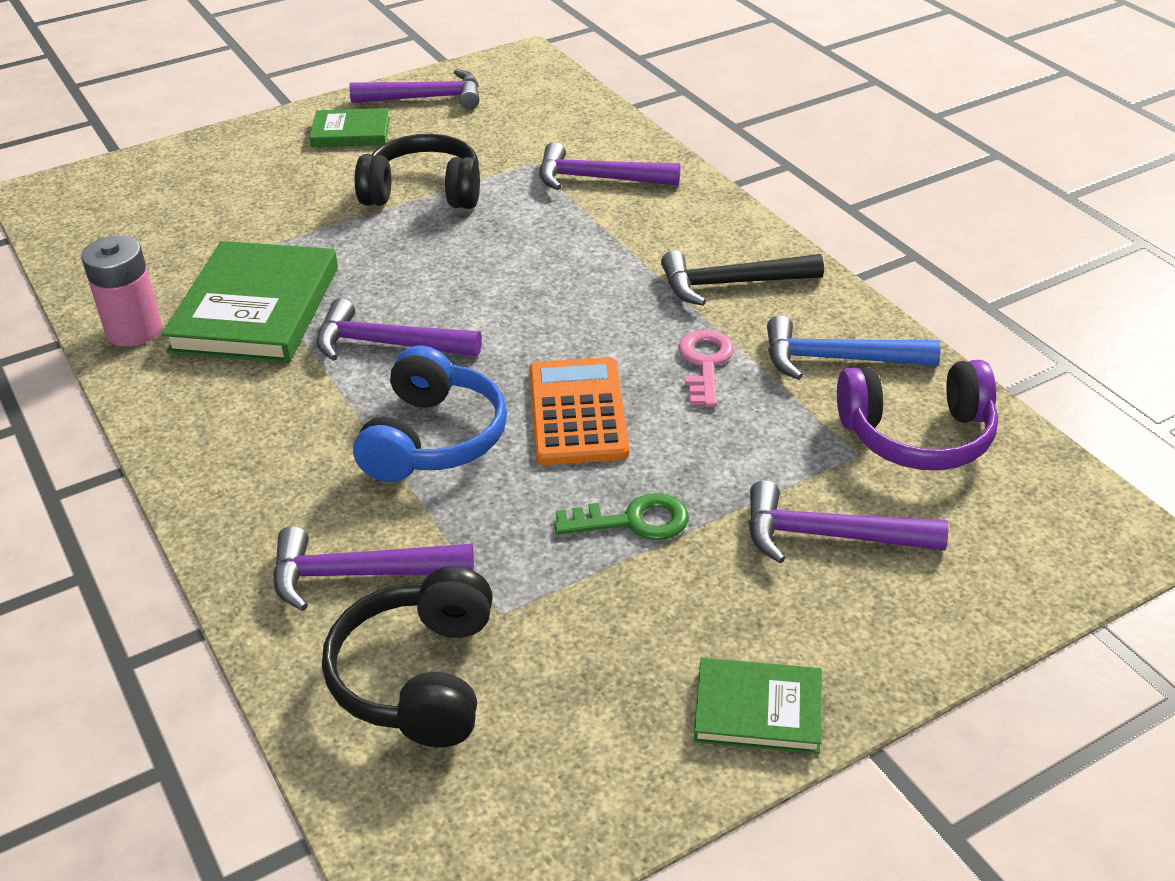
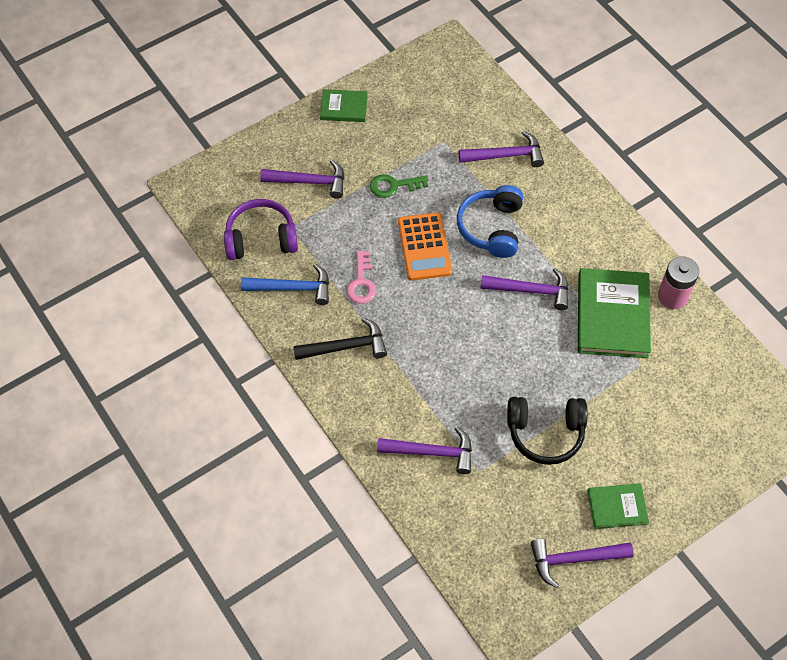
camera: 175 degrees right, 20 degrees up
(419, 677) = (471, 114): black headphones -> none

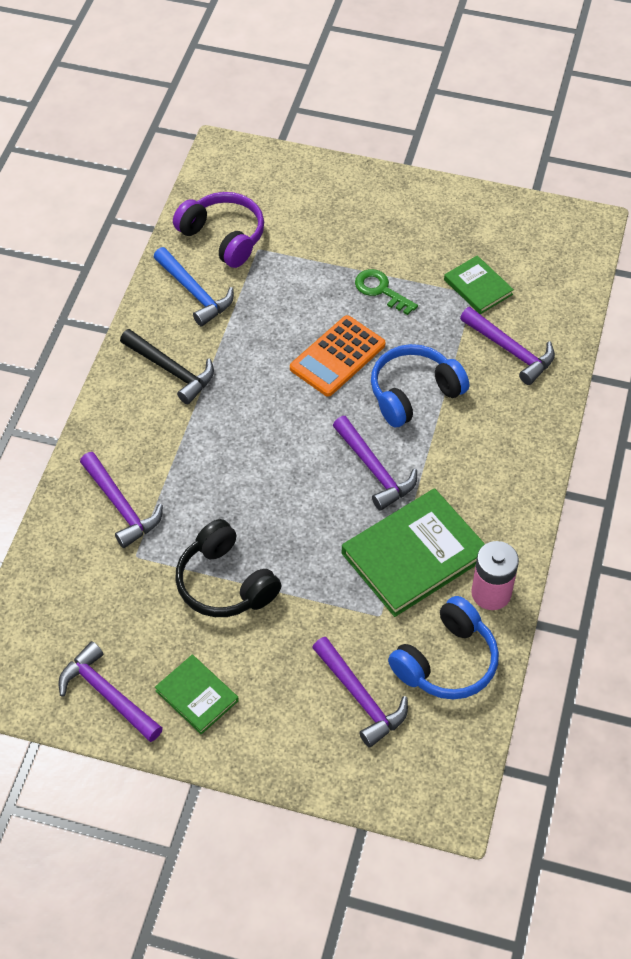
camera: 50 degrees right, 5 degrees down
(309, 182) = (319, 229): purple hammer -> purple hammer (360, 697)
(344, 107) = (428, 198): green book -> green book (478, 287)
(361, 283) = (250, 336): pink key -> none
(701, 354) = (446, 661): none -> blue headphones

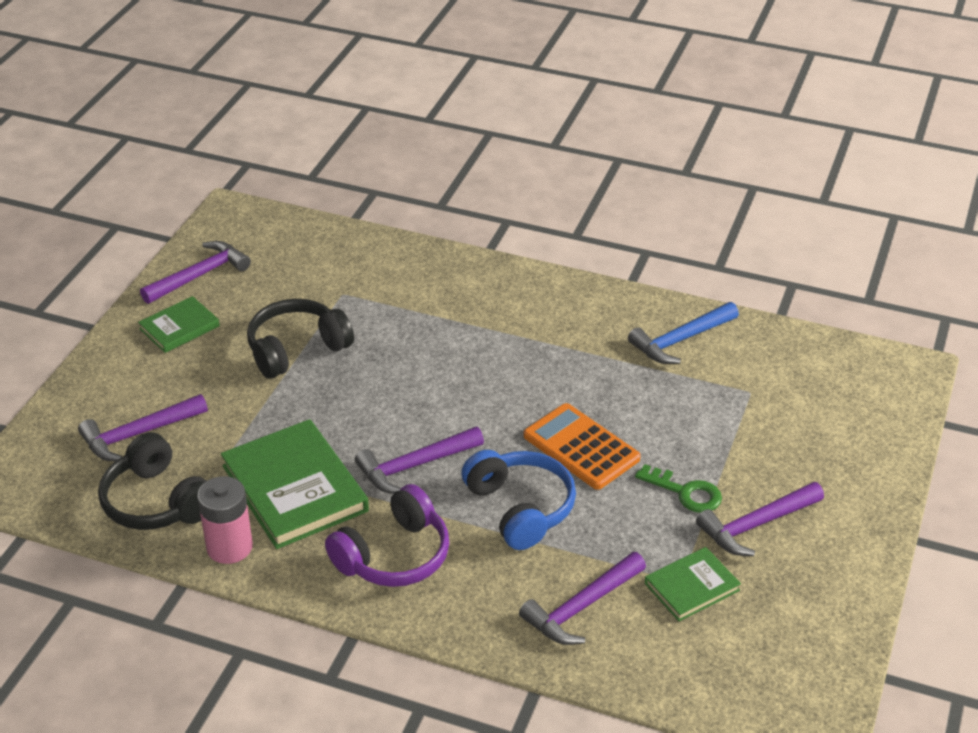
camera: 95 degrees right, 15 degrees down
(121, 506) = (402, 285): purple hammer -> purple hammer (756, 525)
(171, 370) = (570, 321): black hammer -> none
(223, 237) = (767, 365): purple headphones -> purple headphones (394, 555)
(380, 290) = (685, 492): green key -> green key turned 75 degrees clockwise
(446, 661) = (157, 501): blue headphones -> black headphones

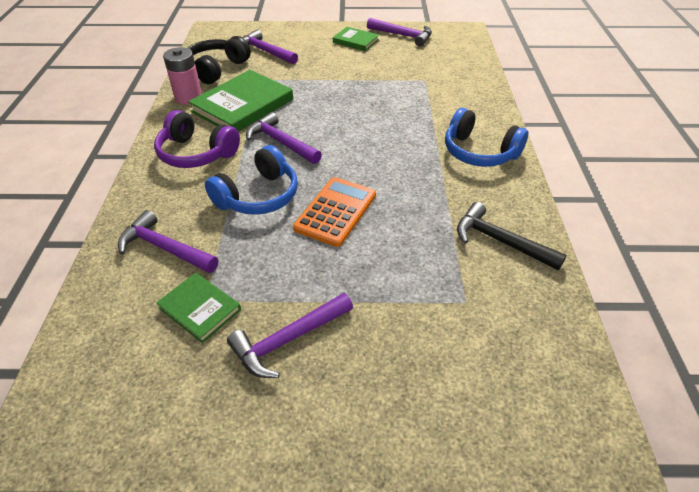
camera: 70 degrees right, 5 degrees up
(297, 349) = (362, 78): black headphones -> none
(529, 302) = (479, 152): none -> blue headphones
(680, 340) = (500, 241): blue hammer -> black hammer
(685, 492) = (311, 282): green key -> none
(756, 525) = (288, 340): purple hammer -> purple hammer turned 75 degrees counterclockwise

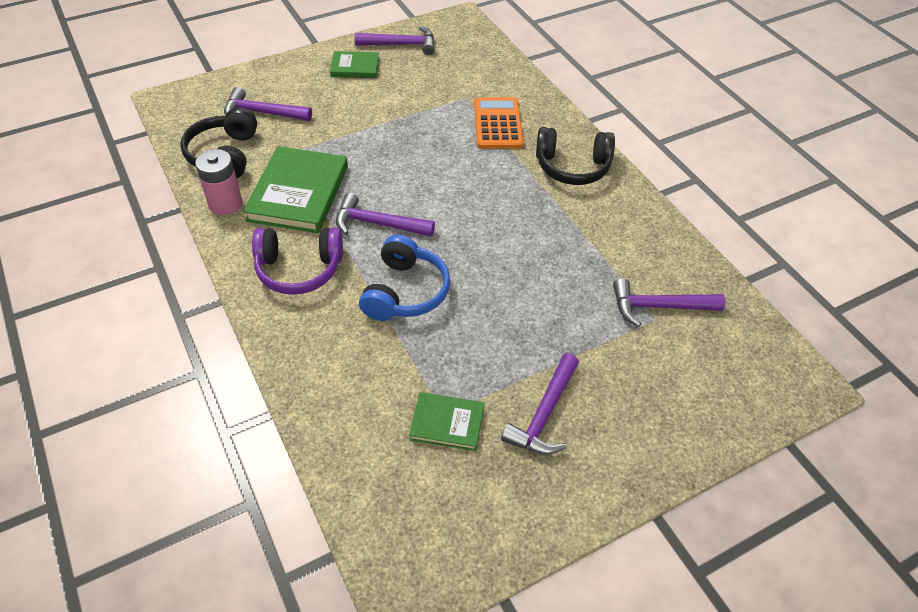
camera: 30 degrees left, 5 degrees up
(165, 248) = (362, 382): purple hammer -> purple hammer (659, 306)
(336, 212) = (491, 279): orange calculator -> orange calculator (498, 124)
(479, 152) = (572, 167): blue headphones -> black headphones
(500, 241) = (647, 252): black hammer -> none

